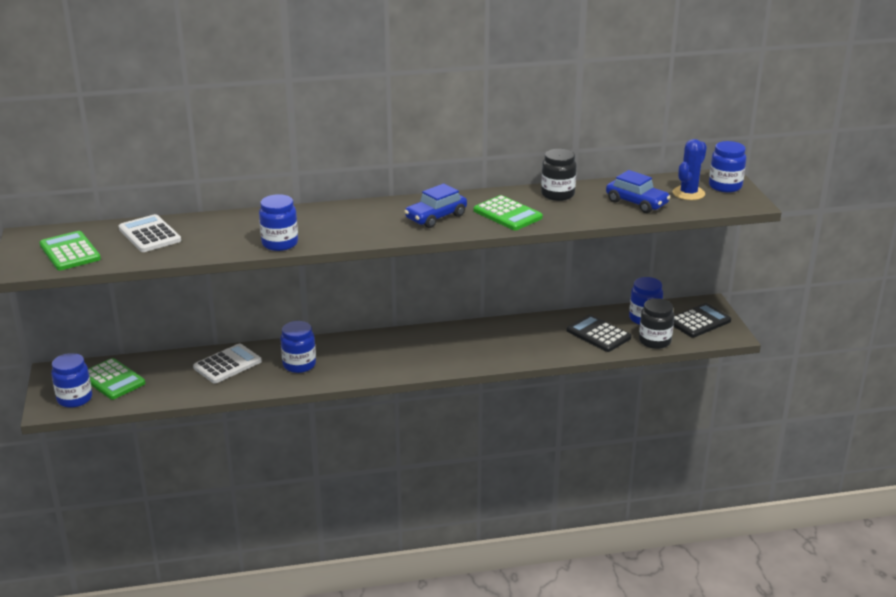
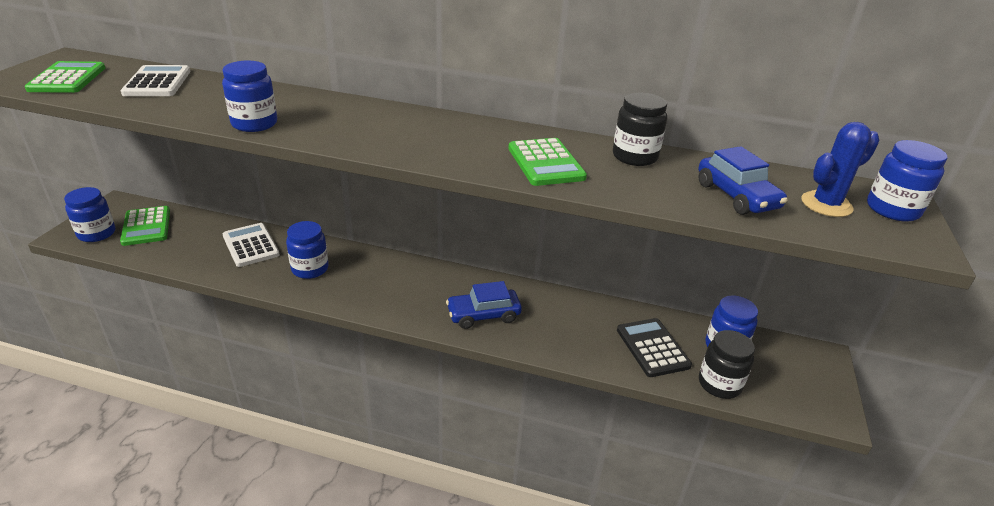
camera: 25 degrees right, 5 degrees up
(227, 364) = (250, 245): white calculator -> white calculator turned 105 degrees counterclockwise
(436, 217) = (456, 143): blue car -> blue car (483, 315)
(699, 321) = (796, 376): black calculator -> none

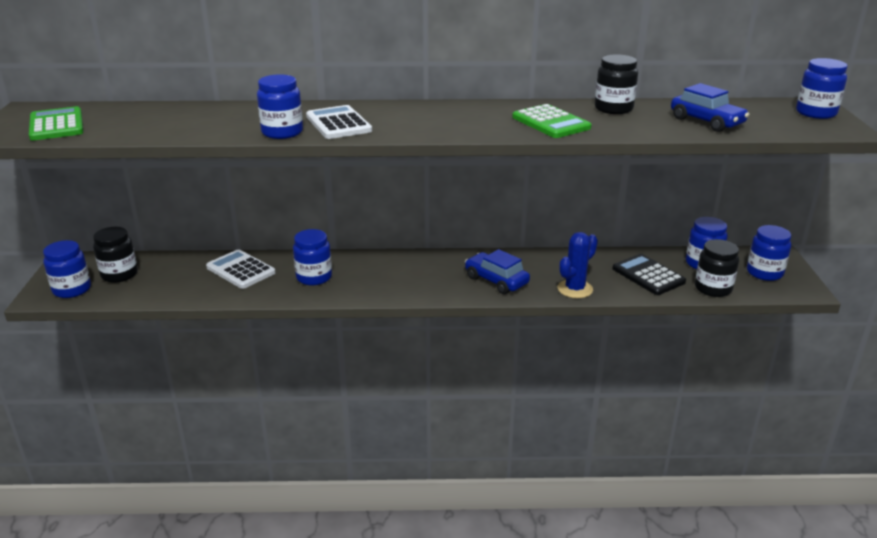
camera: 15 degrees left, 5 degrees down
(146, 226) = (119, 274): green calculator -> black jar
(157, 82) = (150, 116): white calculator -> white calculator (338, 124)
(483, 315) = (496, 280): blue car -> blue car turned 75 degrees clockwise
(794, 377) = (764, 273): none -> blue jar
(826, 204) = (770, 117): blue cactus -> blue cactus (575, 289)

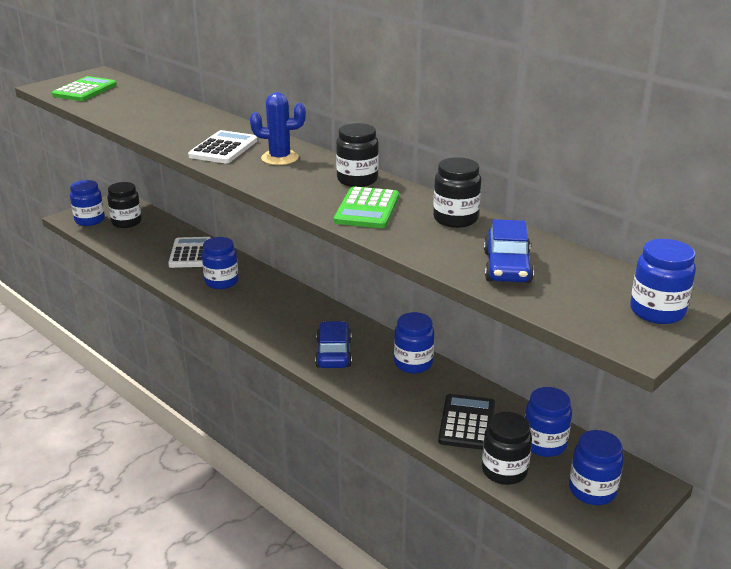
camera: 45 degrees right, 0 degrees up
(282, 132) = (176, 141): blue jar -> blue jar (413, 363)
(495, 109) = (357, 180): none -> black jar
(575, 289) = (379, 396): blue cactus -> blue cactus (280, 158)

